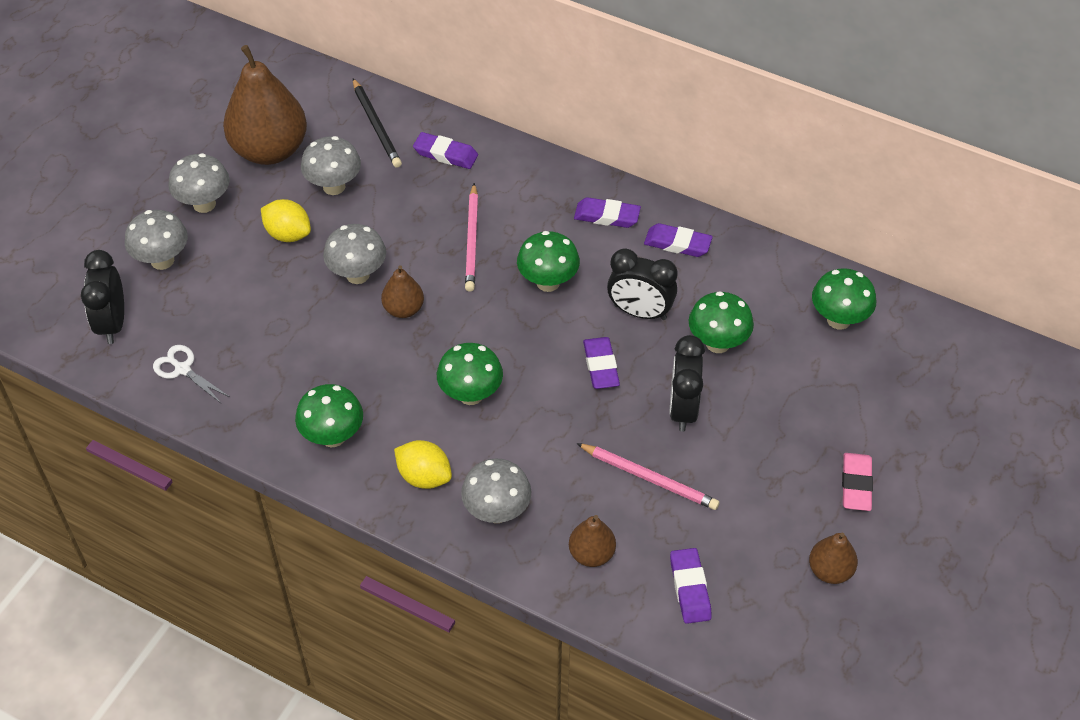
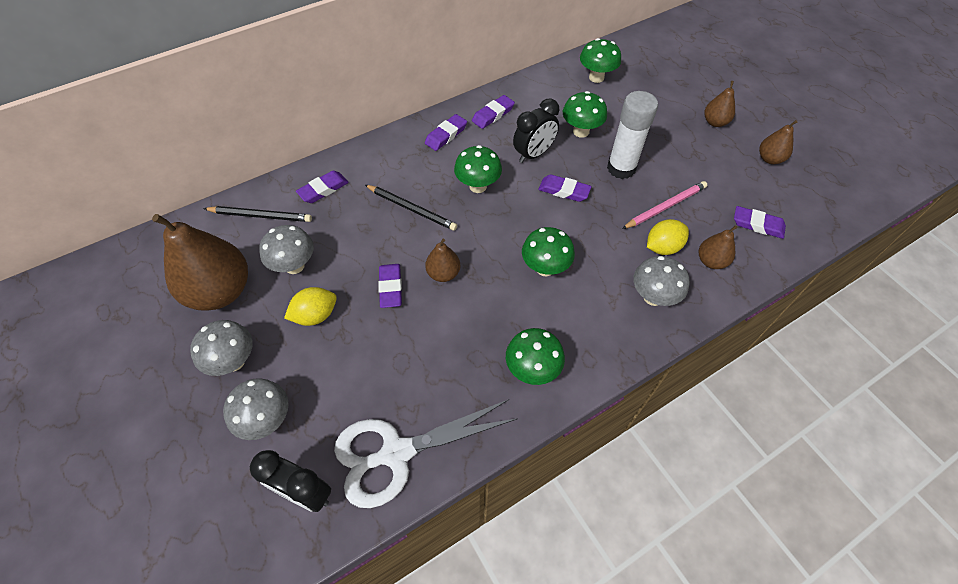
camera: 60 degrees left, 5 degrees up
(183, 369) = (396, 453): white scissors -> white scissors, size x2.15
(357, 275) = (390, 287): grey mushroom -> purple eraser
(424, 476) = (601, 326): yellow lemon -> yellow lemon (662, 247)
(472, 240) = (412, 209): pink pencil -> black pencil
(683, 409) = (621, 168): black clock -> white glue stick
(856, 484) = (715, 122): pink eraser -> brown pear

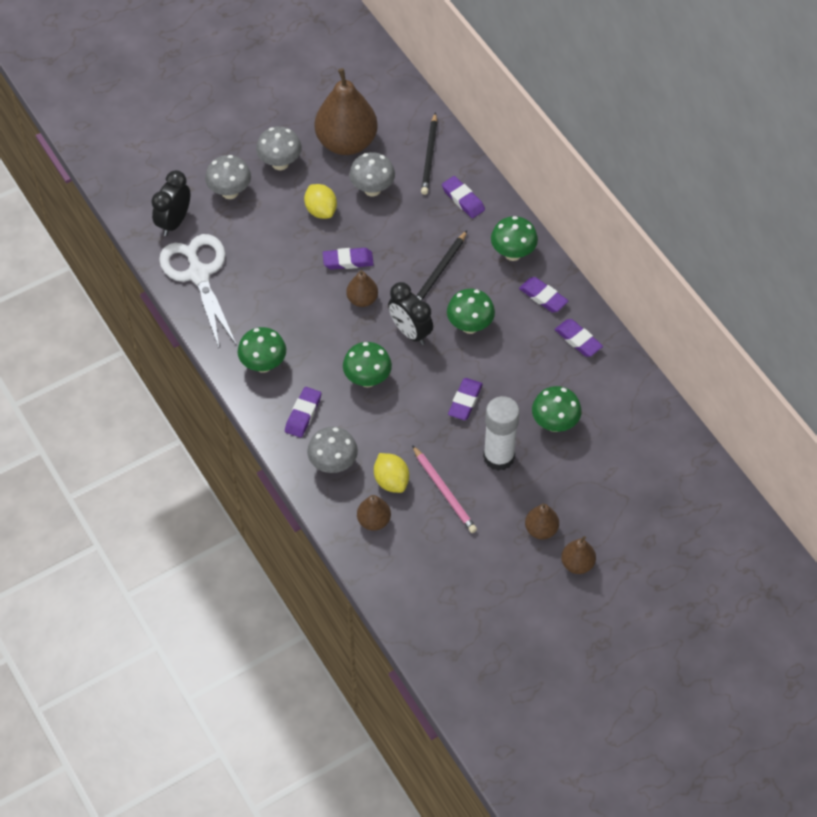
camera: 90 degrees right, 0 degrees up
(533, 154) = (517, 376): black clock -> black clock (410, 332)
(596, 77) = (651, 448): green mushroom -> green mushroom (513, 253)
(757, 225) = (420, 574): purple eraser -> purple eraser (303, 414)
(769, 159) = (518, 609): brown pear -> brown pear (541, 529)

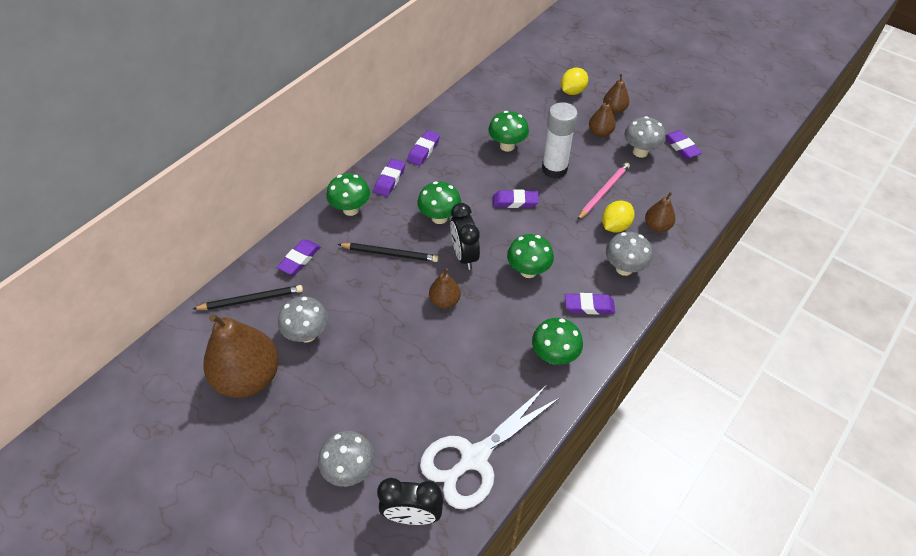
camera: 110 degrees left, 5 degrees down
(280, 163) = (294, 433): grey mushroom -> grey mushroom (640, 152)
(321, 210) = (348, 370): yellow lemon -> yellow lemon (572, 91)
(348, 261) = (404, 326): purple eraser -> purple eraser (681, 147)
(410, 332) = (464, 255): black clock -> black clock turned 135 degrees clockwise

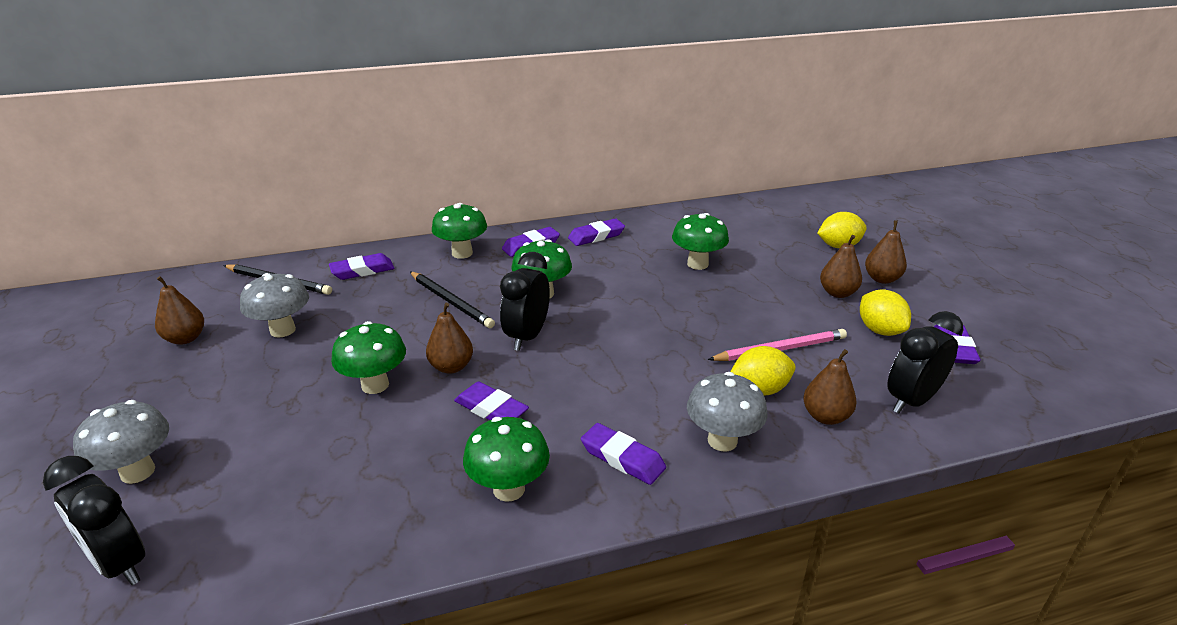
camera: 35 degrees right, 20 degrees down
(248, 377) = (185, 338): brown pear -> brown pear, size x0.48
(474, 458) = (267, 545): white scissors -> none
(515, 201) = (649, 313): purple eraser -> purple eraser (491, 409)
(528, 271) = (585, 384): green mushroom -> green mushroom (375, 385)
(554, 169) = (735, 304): white glue stick -> none
(640, 152) = (880, 330): grey mushroom -> yellow lemon
(686, 195) = (911, 401): none -> black clock

